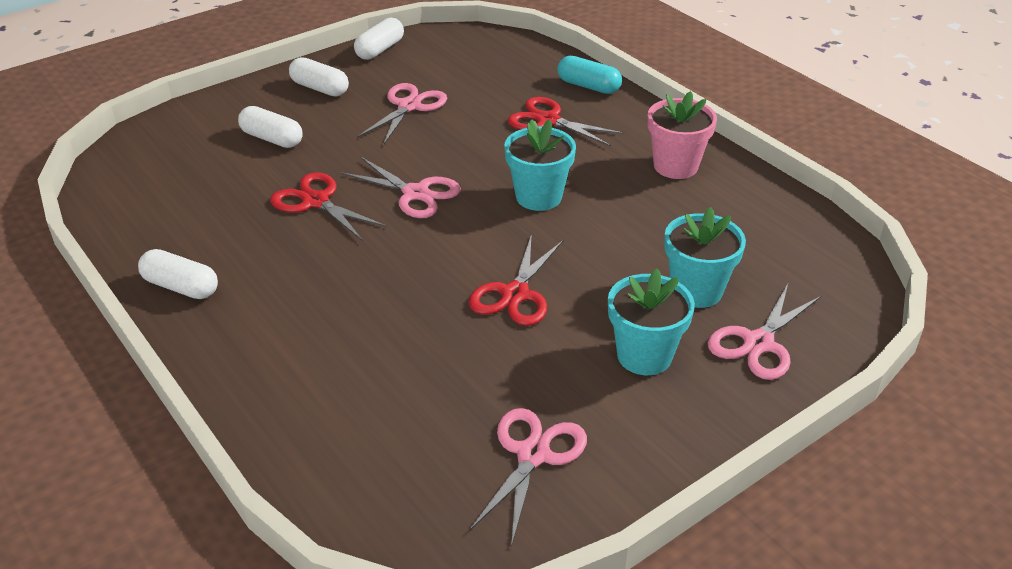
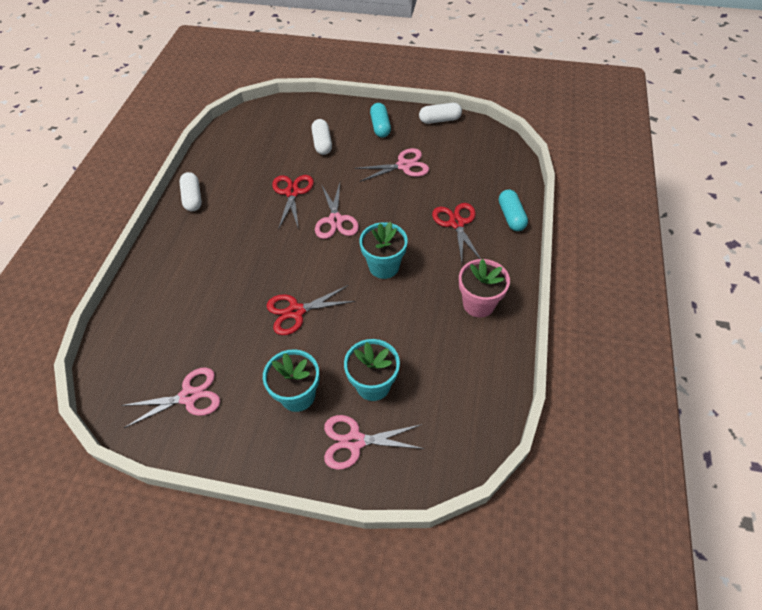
camera: 50 degrees right, 15 degrees up
(320, 88) = (380, 127): white capsule -> turquoise capsule

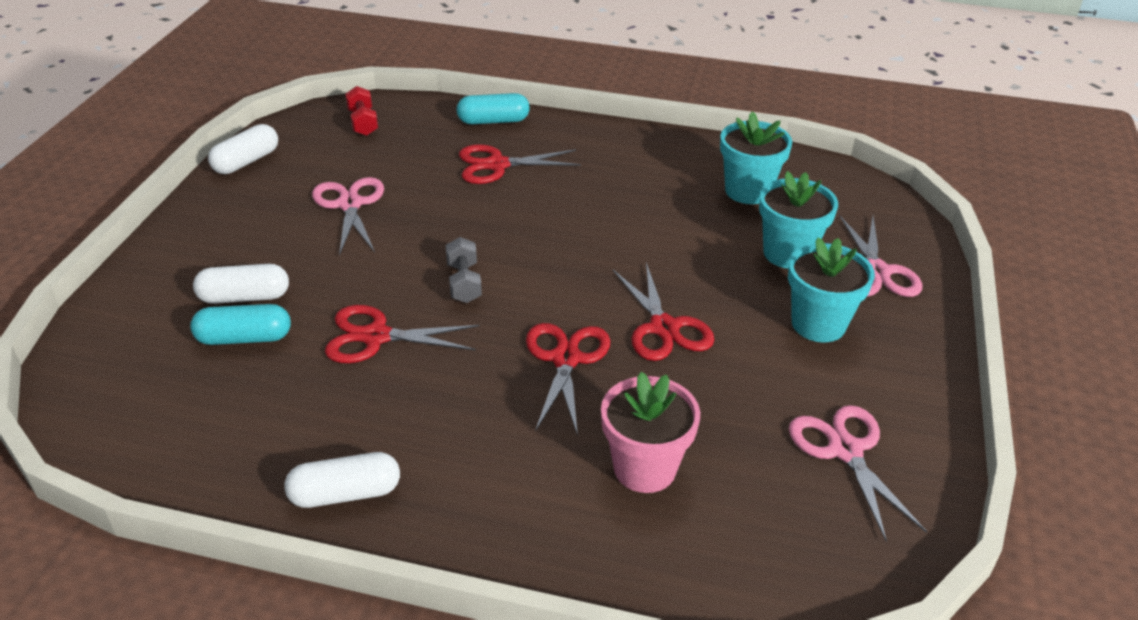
camera: 90 degrees left, 15 degrees down
(271, 267) = (566, 359): none -> red scissors
(335, 220) = (464, 283): pink scissors -> grey dumbbell
(380, 127) = (230, 225): turquoise capsule -> turquoise capsule (244, 338)
(384, 266) = (575, 235): turquoise flower pot -> turquoise flower pot (748, 191)
(439, 120) = (246, 161): white capsule -> white capsule turned 45 degrees clockwise
(478, 304) = (648, 160): pink flower pot -> pink flower pot (644, 468)
(492, 157) = (363, 123): none -> red dumbbell

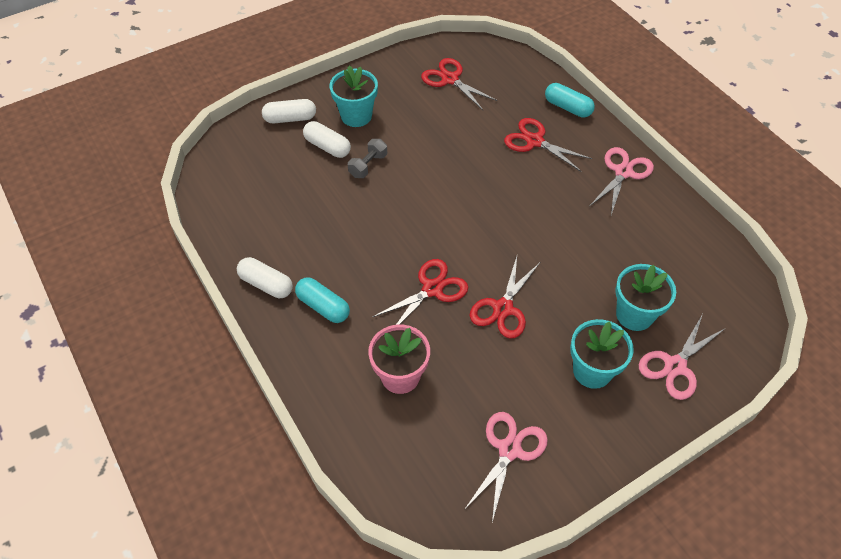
camera: 45 degrees right, 15 degrees up
(244, 338) = (305, 171): turquoise capsule -> turquoise capsule (323, 306)
(246, 161) = (408, 59): white capsule -> white capsule (290, 118)
(350, 204) = (429, 120): pink scissors -> pink scissors (623, 172)
(363, 123) = (493, 66): red dumbbell -> none
(376, 337) = (360, 211): red scissors -> red scissors (450, 79)
(464, 283) = (433, 208): grey dumbbell -> grey dumbbell (368, 165)
(748, 191) = (665, 256): turquoise flower pot -> turquoise flower pot (356, 116)

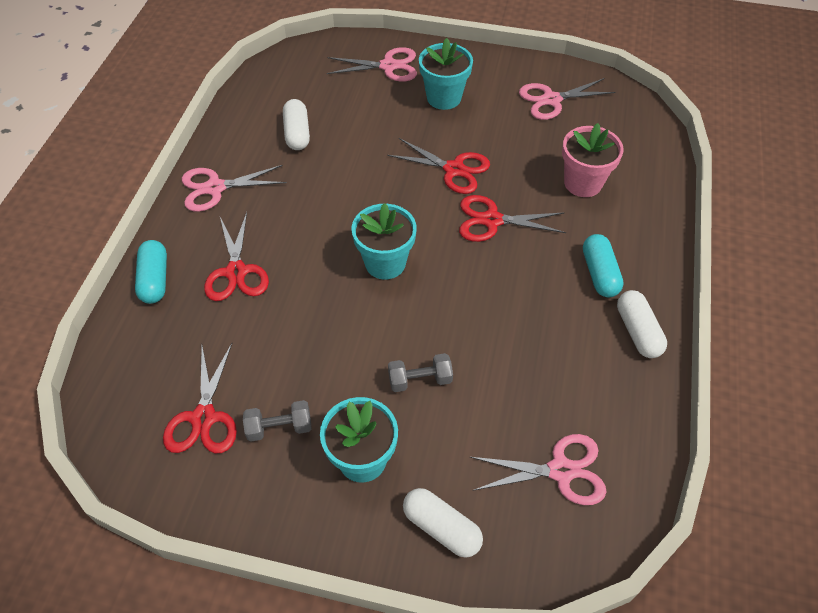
camera: 135 degrees left, 0 degrees up
(252, 178) = (560, 470): none -> pink scissors
(327, 147) = (438, 442): white capsule -> white capsule (297, 133)
(411, 100) = (279, 427): none -> grey dumbbell
(503, 308) = (454, 169): red scissors -> red scissors turned 45 degrees clockwise
(634, 315) = (369, 103): turquoise flower pot -> turquoise flower pot (385, 263)

